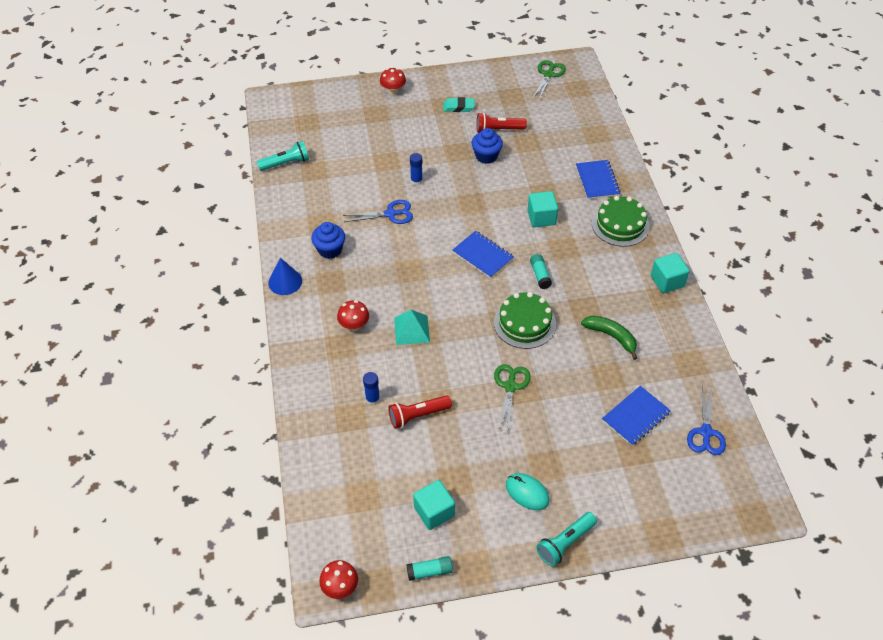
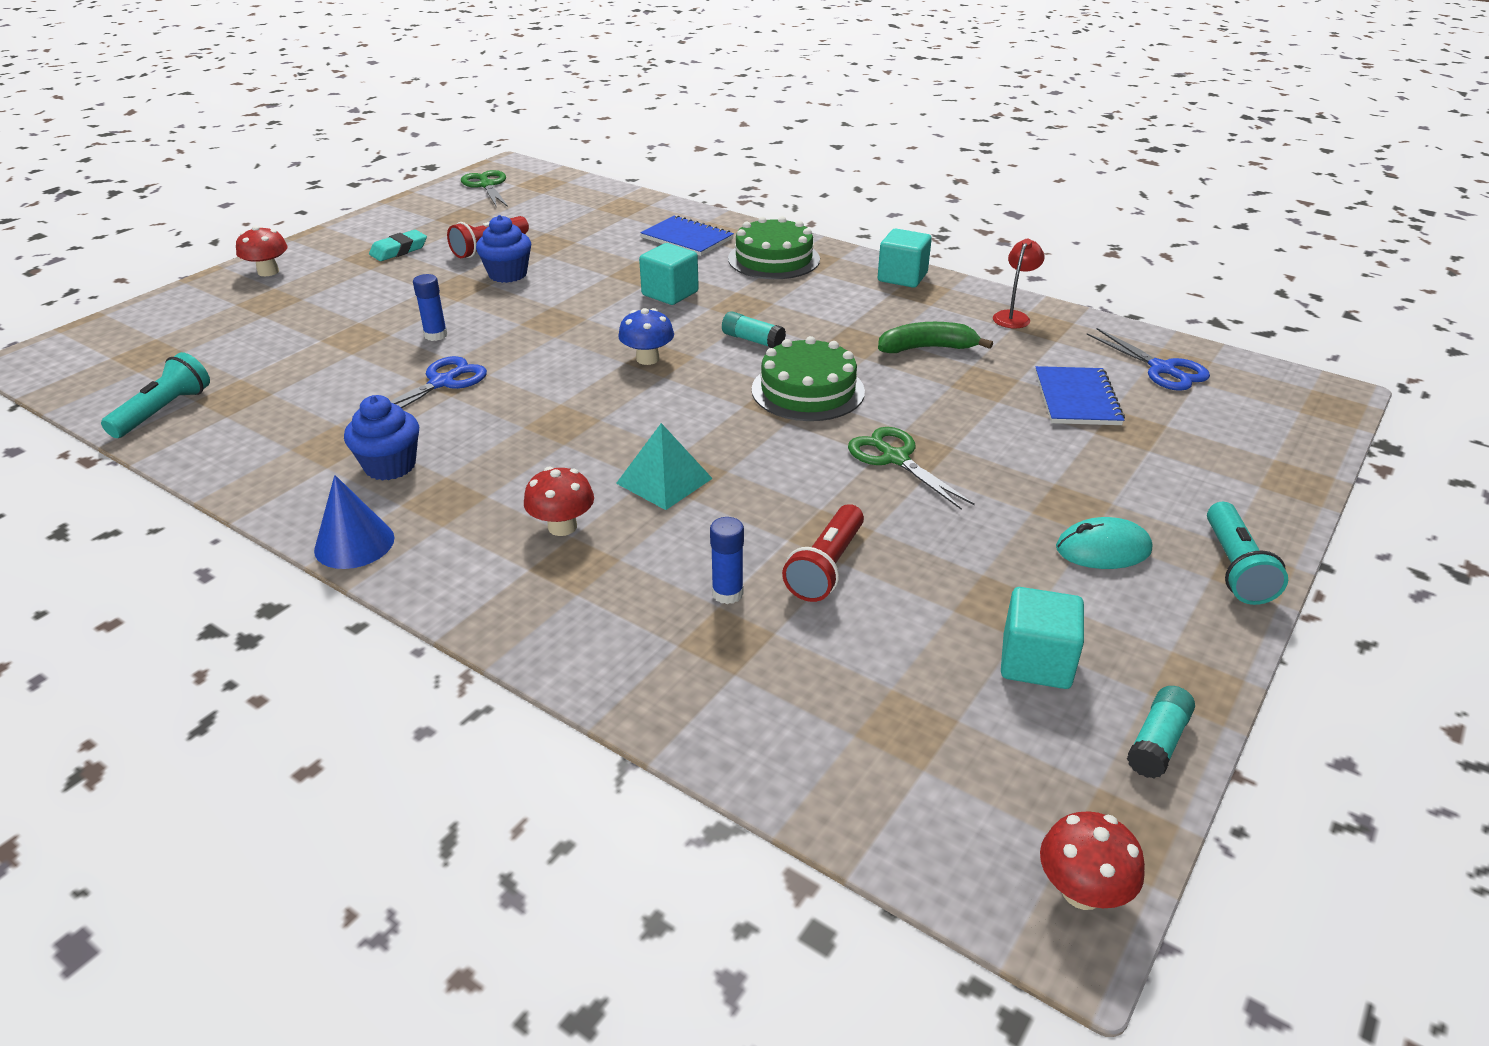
camera: 45 degrees left, 15 degrees down
(482, 255) = (647, 359): blue notebook -> blue mushroom
(684, 347) = (1013, 316): none -> red lamp

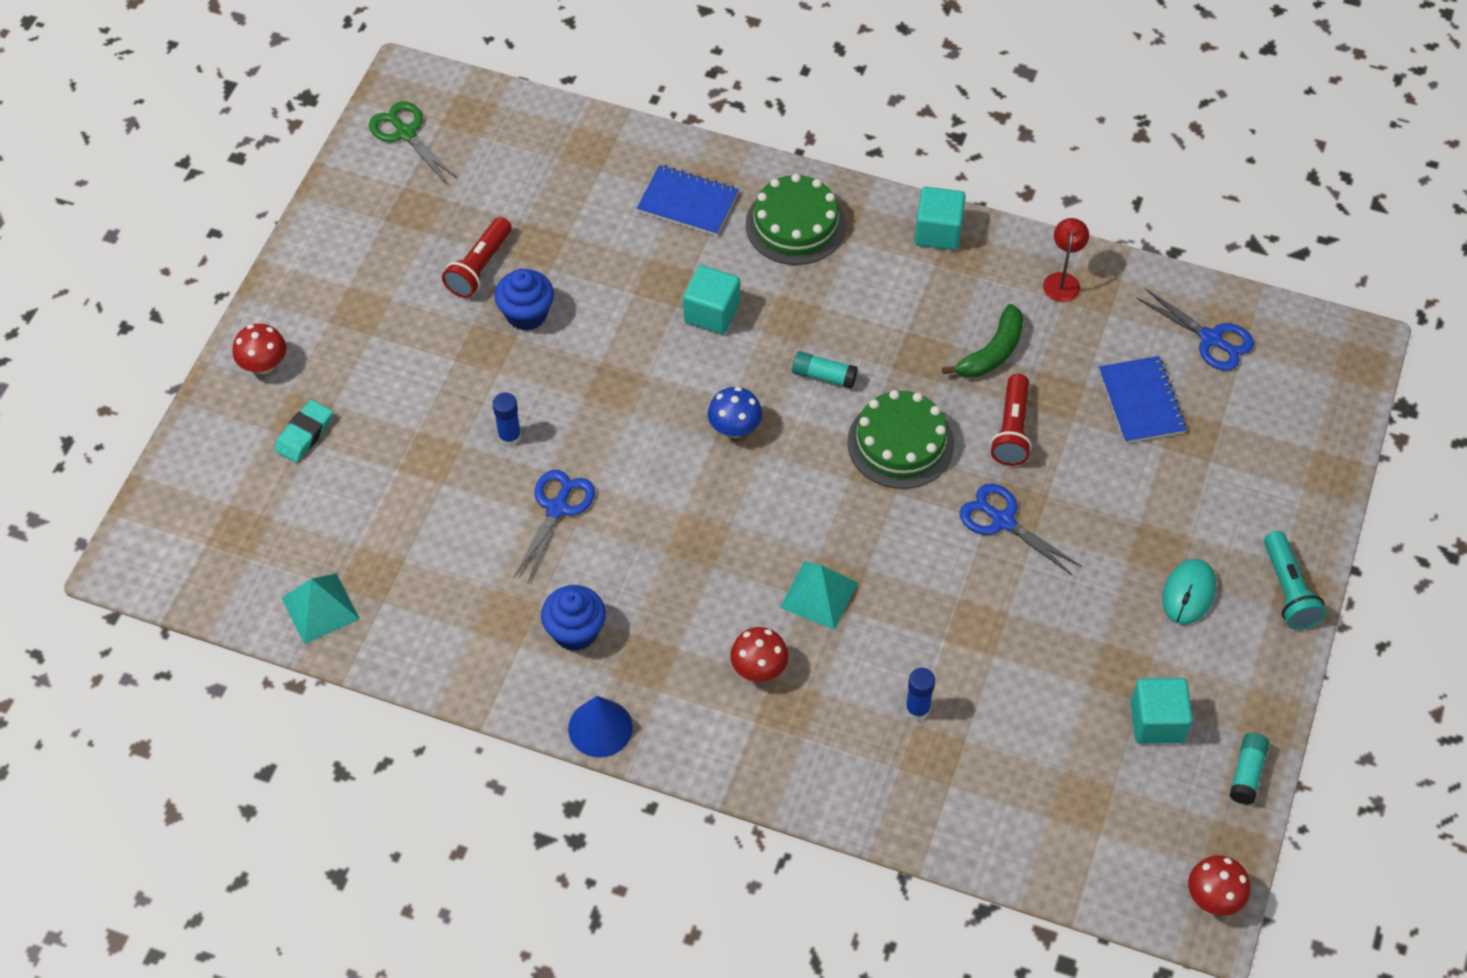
camera: 15 degrees left, 20 degrees up
(164, 411) = (320, 608): turquoise flashlight -> turquoise pyramid
(399, 250) = (382, 293): turquoise eraser -> turquoise eraser (304, 434)
(826, 567) = (983, 663): red flashlight -> red flashlight (1011, 430)
(895, 458) = (1003, 521): green scissors -> blue scissors
(927, 348) = (992, 352): green banana -> green banana turned 150 degrees clockwise
(1103, 549) = (1188, 593): turquoise mouse -> turquoise mouse turned 45 degrees counterclockwise

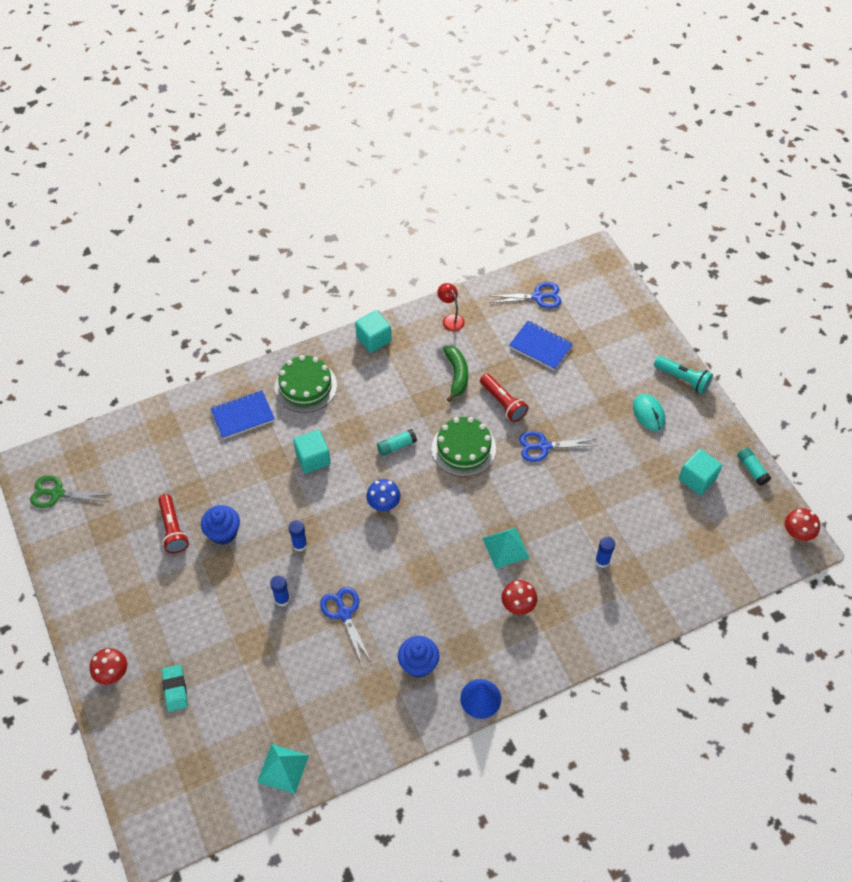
camera: 45 degrees left, 0 degrees up
(592, 395) = (300, 545): none -> blue glue stick

